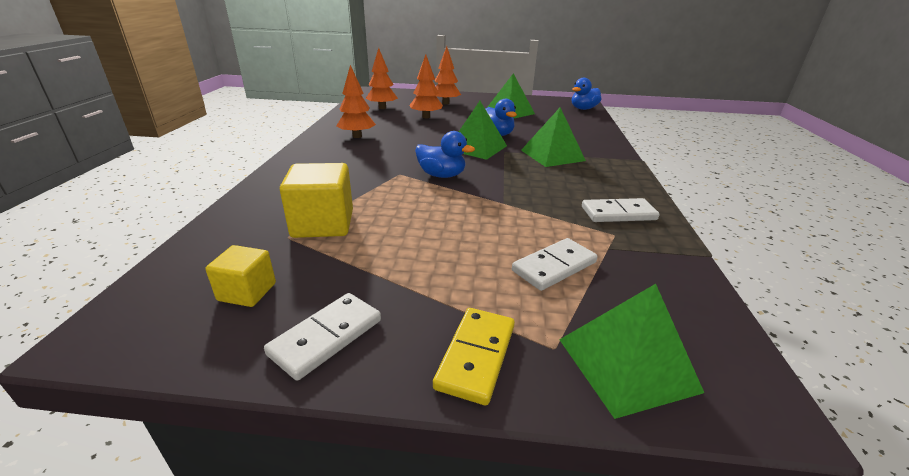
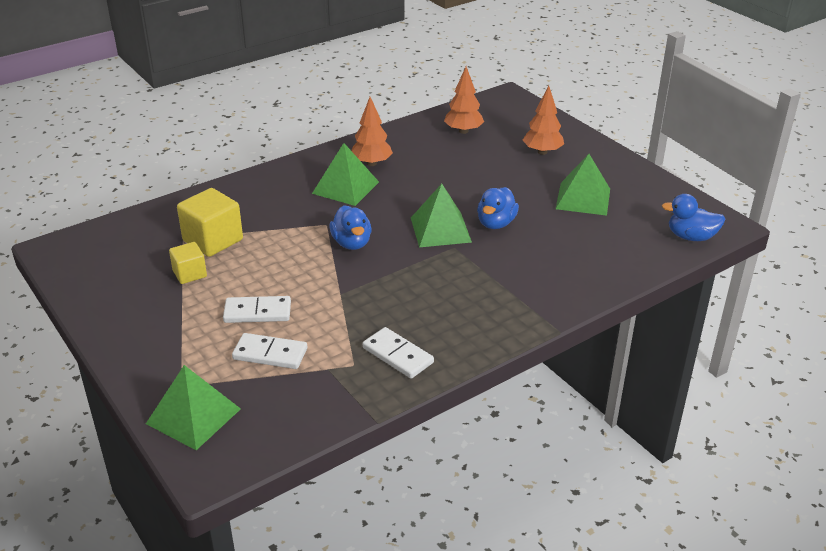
camera: 50 degrees right, 5 degrees up
(247, 292) = (121, 262): yellow cube -> yellow cube (189, 274)
(326, 337) = (114, 308): white domino -> white domino (257, 312)
(426, 117) = (478, 165): orange tree -> none
(476, 356) = (147, 362): yellow domino -> none
(552, 155) = (486, 276): green pyramid -> green pyramid (346, 187)

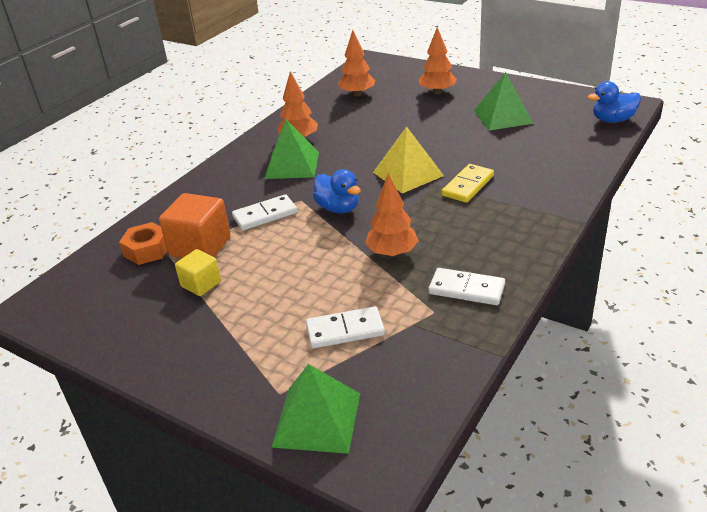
camera: 20 degrees left, 0 degrees up
(170, 229) = (147, 250): none -> orange nut
(213, 240) = (200, 246): yellow cube -> orange cube
(257, 312) = (300, 296): white domino -> white domino (265, 215)
(363, 301) = (392, 253): none -> orange tree
(440, 230) = (408, 174): green pyramid -> yellow pyramid
(484, 259) = (467, 185): none -> yellow domino
(496, 223) = (450, 155): blue duck -> none

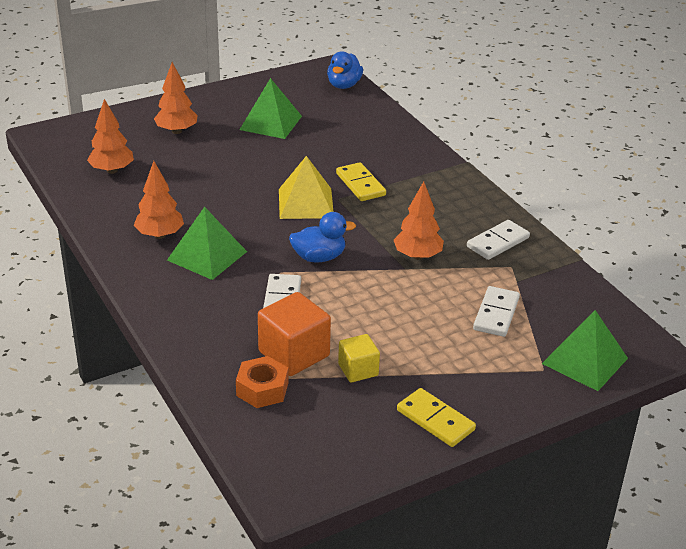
camera: 65 degrees left, 0 degrees up
(158, 350) = (435, 420): none -> yellow domino

